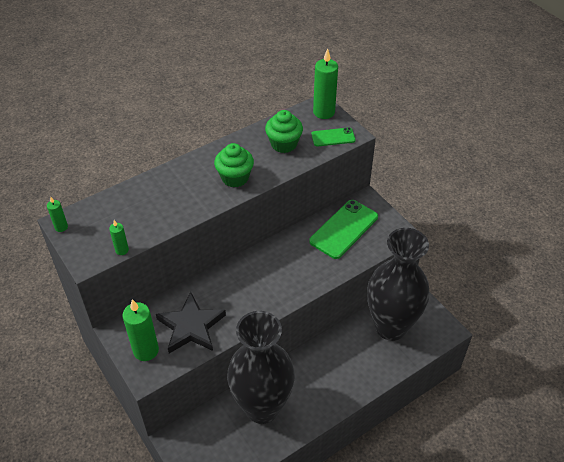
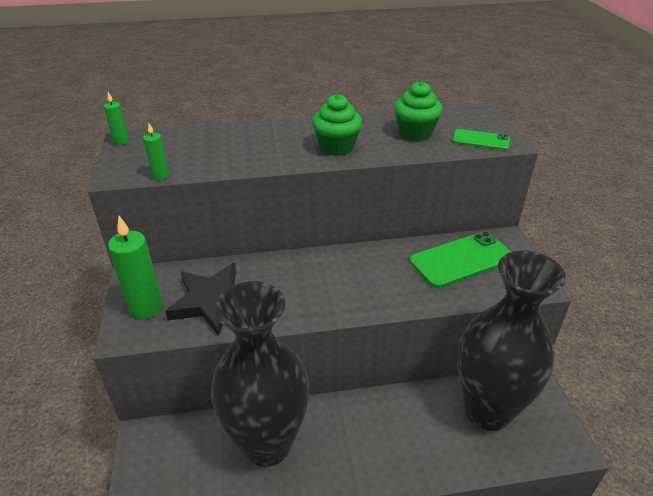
camera: 25 degrees right, 10 degrees down
(324, 112) = (482, 118): green candle -> none

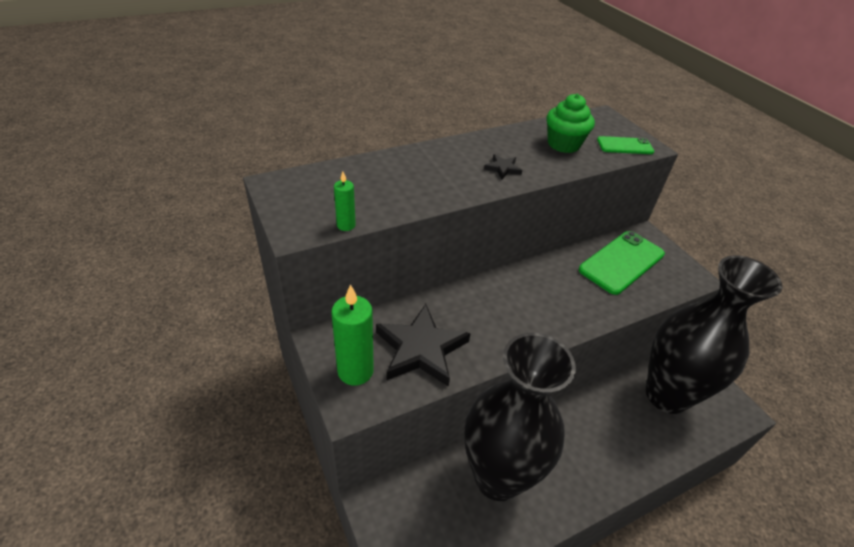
camera: 20 degrees left, 5 degrees up
(121, 142) = (271, 189): green candle -> none
(336, 147) = (502, 168): green cupcake -> black star

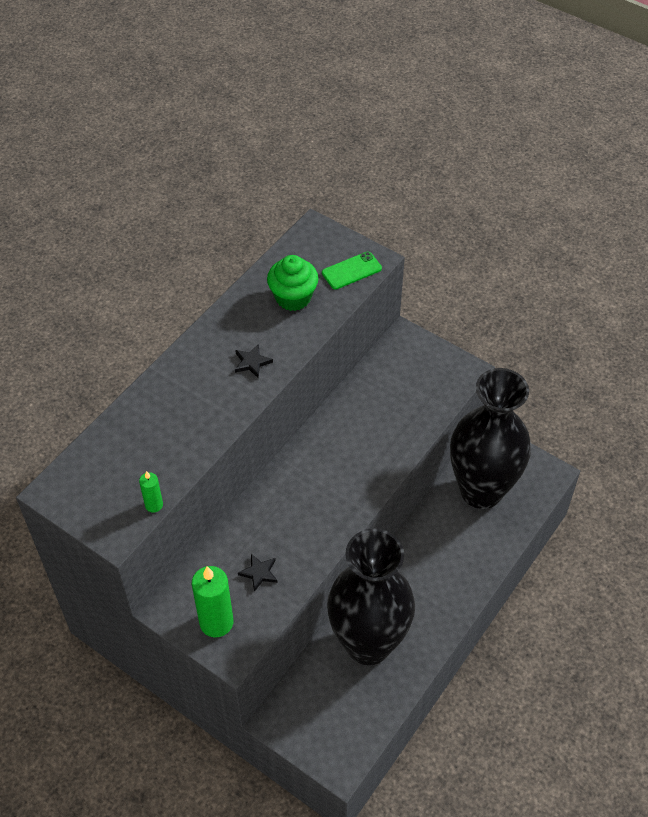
camera: 25 degrees left, 10 degrees up
(421, 349) = (259, 573): black star -> black star, size x0.44
(621, 262) = (393, 385): green phone -> none

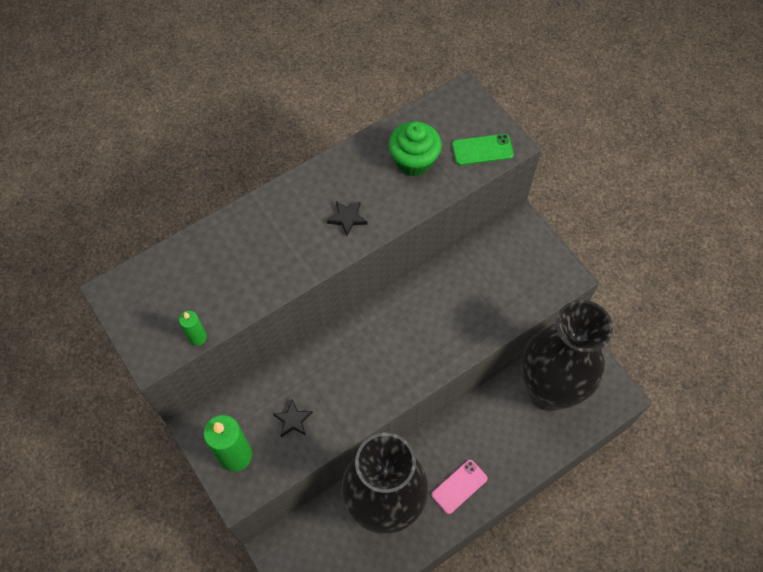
camera: 20 degrees right, 10 degrees up
(432, 602) = (459, 486): none -> pink phone

